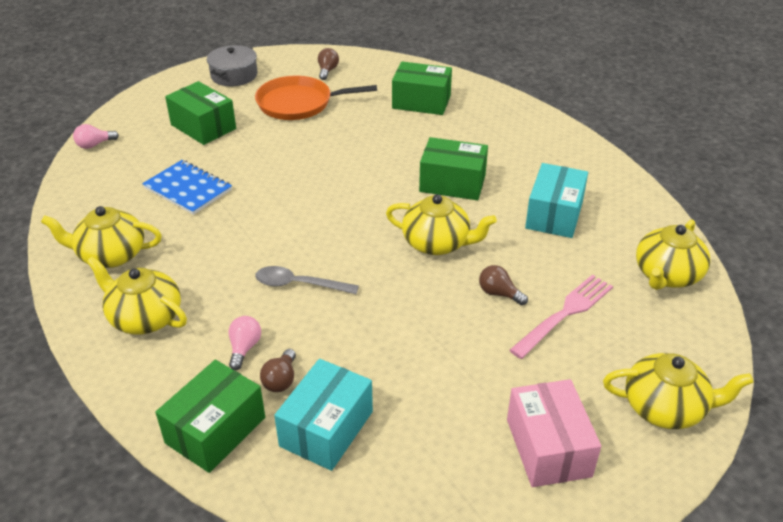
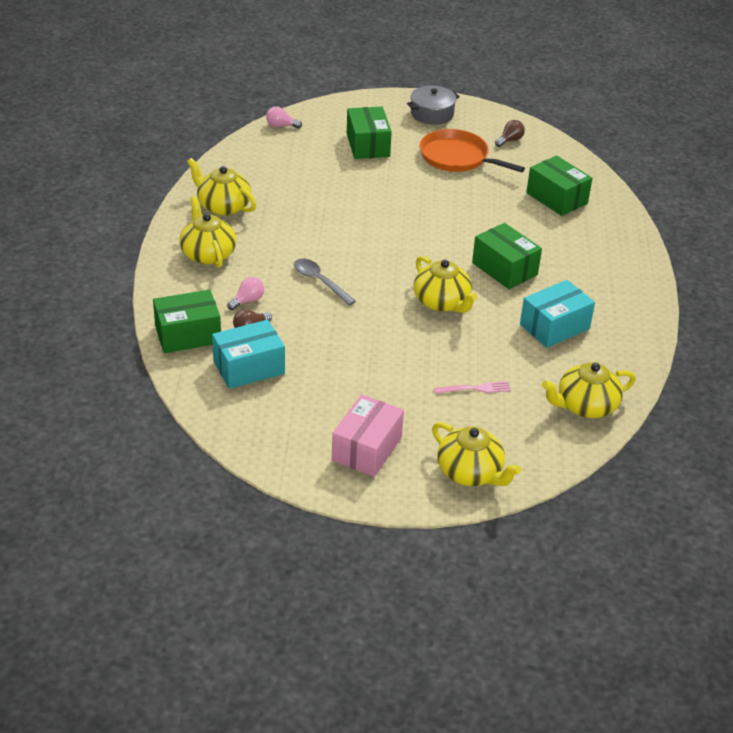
camera: 35 degrees right, 0 degrees up
(188, 189) = (312, 185): blue notebook -> none
(499, 293) = (445, 354): brown light bulb -> none
(564, 314) = (475, 389): pink fork -> pink fork, size x0.62

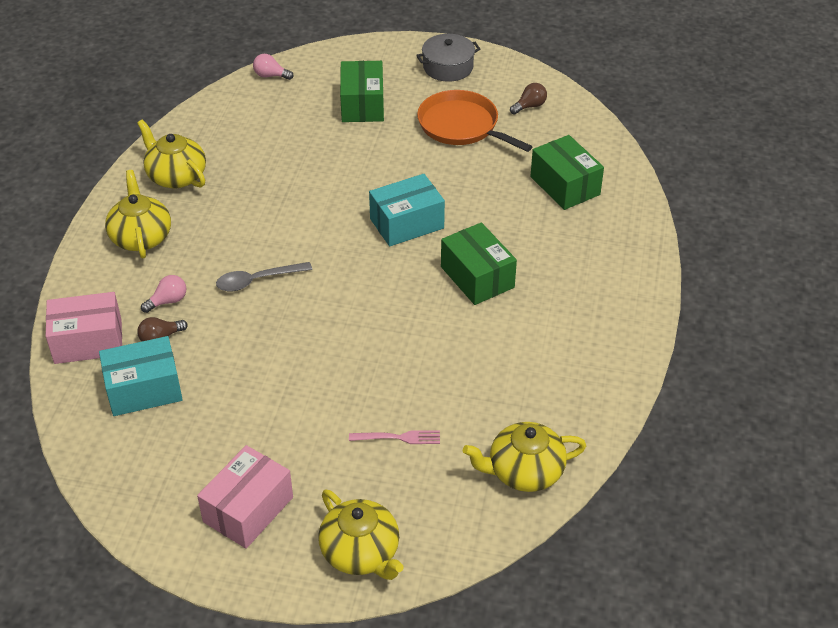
camera: 10 degrees right, 5 degrees up
(188, 334) = (88, 341): green box -> pink box
(319, 281) = (257, 280): grey spoon -> grey spoon turned 75 degrees counterclockwise
(442, 302) = (391, 318): yellow teapot -> none
(554, 327) = (516, 359): turquoise box -> turquoise box (407, 223)

